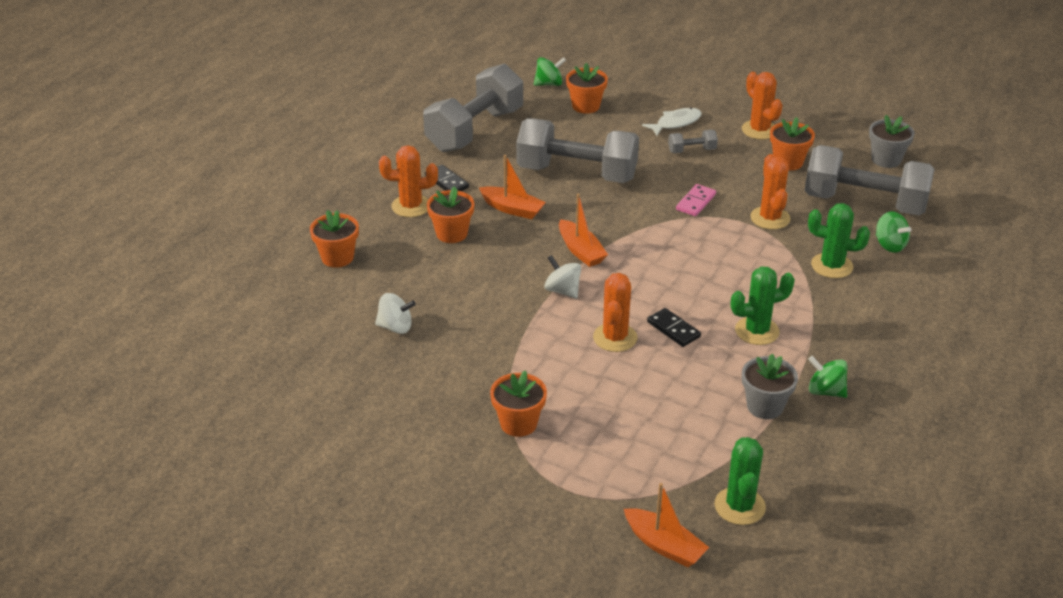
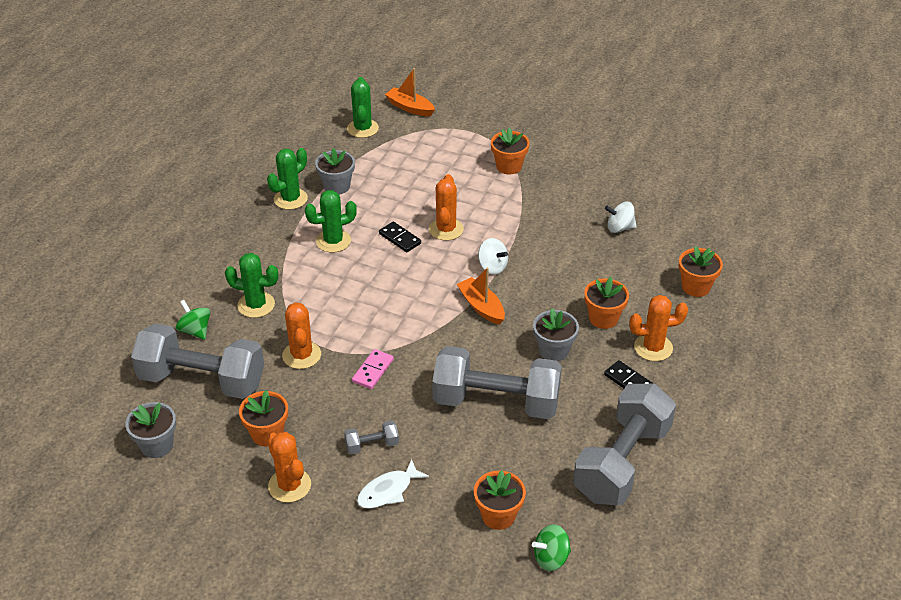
camera: 175 degrees right, 5 degrees up
(512, 209) = (553, 350): orange boat -> grey flower pot
(825, 391) = (290, 199): green spinning top -> green cactus

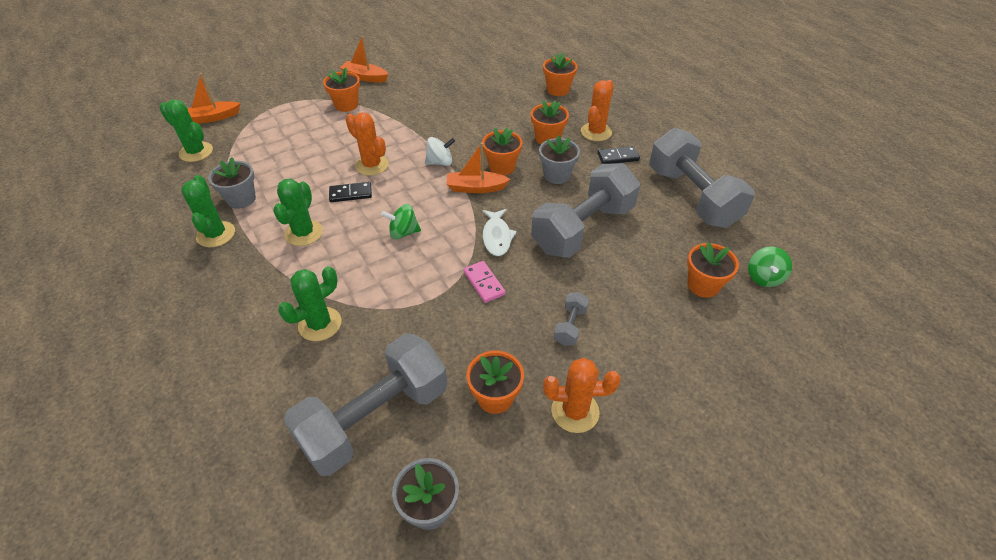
camera: 55 degrees left, 5 degrees up
(195, 330) = (300, 390): green spinning top -> green spinning top (403, 232)
(301, 355) = (419, 322): orange cactus -> none
(388, 491) = (631, 341): white fish -> white fish (497, 237)
(527, 308) = (502, 167): none -> orange flower pot
(562, 152) = (365, 77): none -> orange boat
(619, 228) = (469, 91): white spinning top -> none

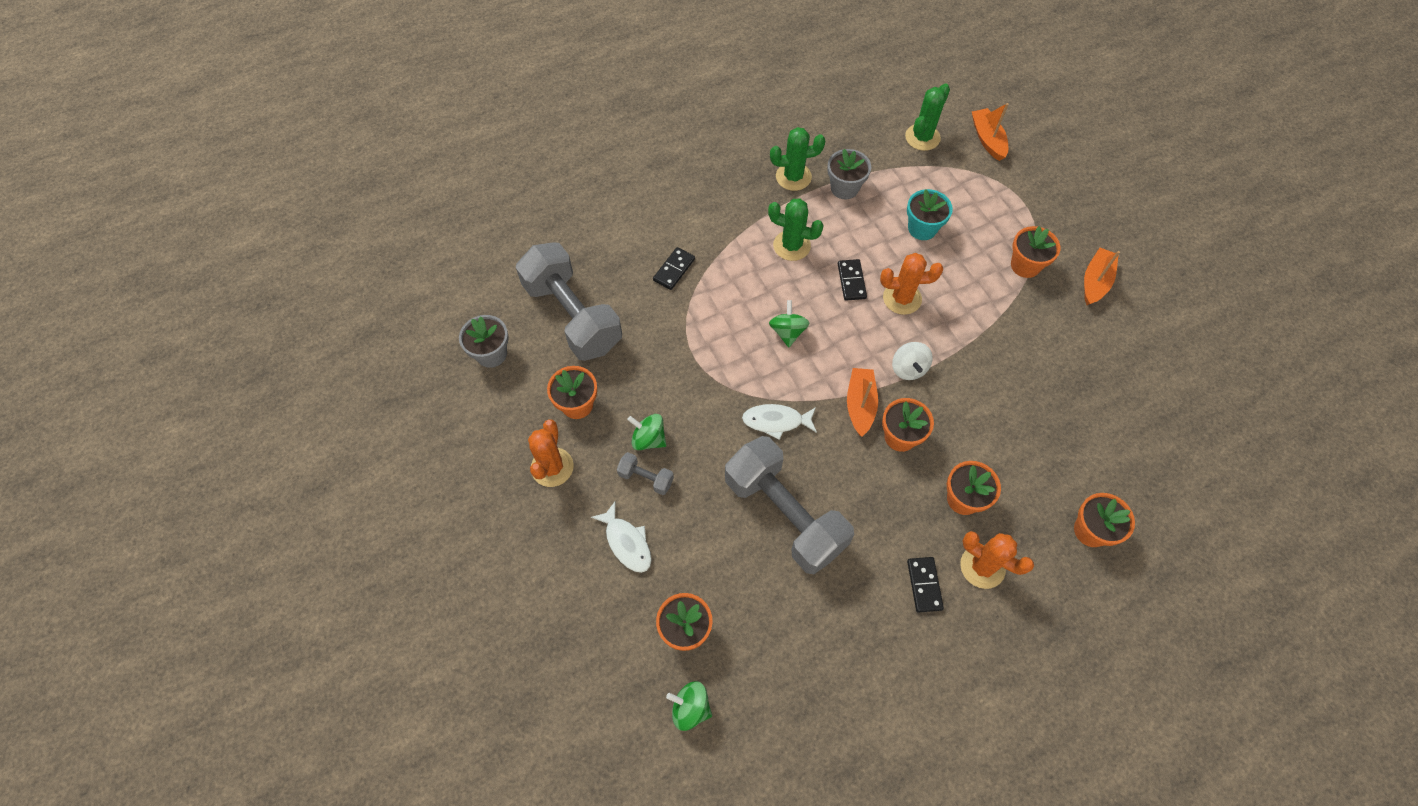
camera: 95 degrees right, 15 degrees up
(300, 153) = (922, 228): none -> turquoise flower pot
(320, 324) = (674, 270): green cactus -> black domino
(372, 165) = (902, 298): orange cactus -> orange cactus turned 45 degrees clockwise
(484, 283) = (710, 404): pink domino -> none
(528, 328) = (648, 439): none -> green spinning top
(557, 175) = (884, 499): grey flower pot -> none
(639, 334) = (626, 542): none -> white fish
(692, 197) = (839, 665): grey dumbbell -> none

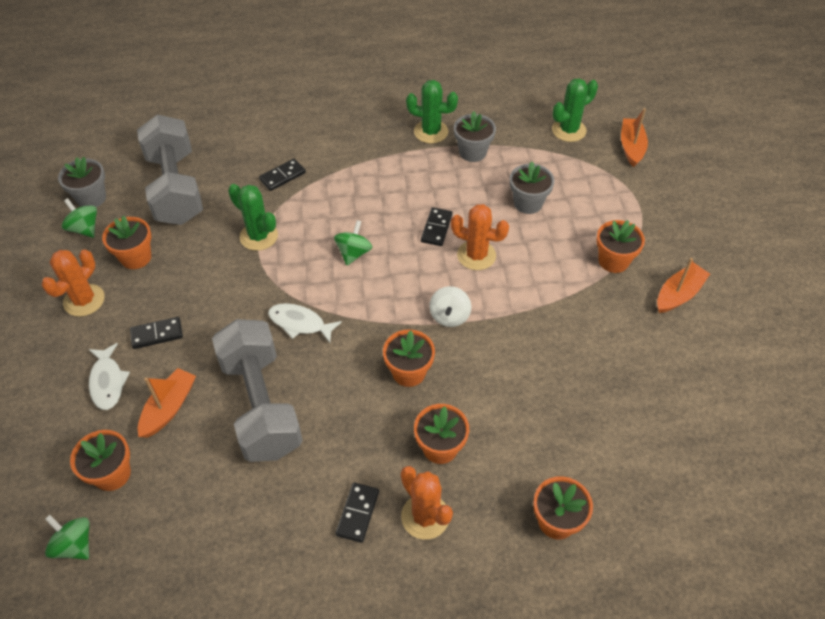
camera: 20 degrees right, 10 degrees down
(646, 478) = (157, 334): grey dumbbell -> black domino
(648, 439) = (179, 303): green spinning top -> green spinning top (84, 229)
(791, 246) = (398, 185): green cactus -> green cactus (259, 236)
(860, 405) = (386, 333): orange boat -> orange boat (169, 408)
(922, 228) = (528, 203): turquoise flower pot -> grey flower pot

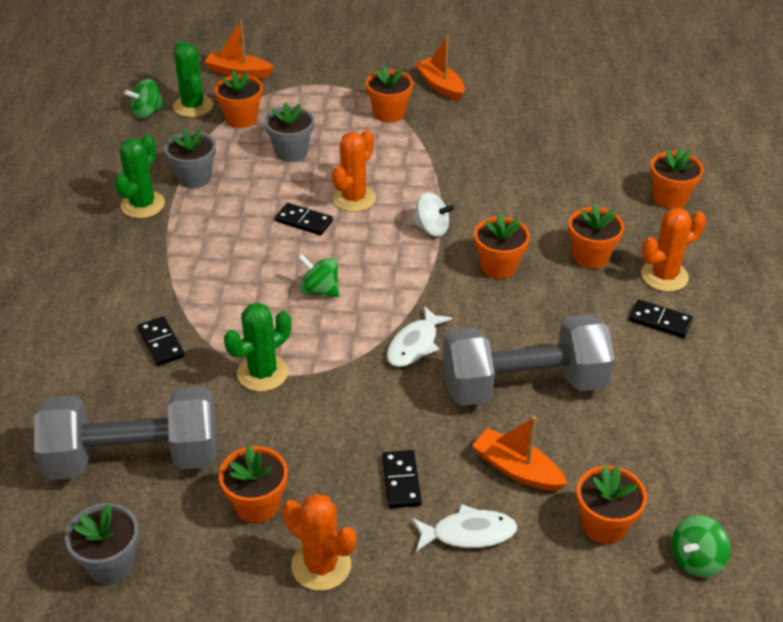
camera: 80 degrees left, 10 degrees down
(84, 229) = (175, 571): green spinning top -> green spinning top (147, 112)
(563, 163) = (241, 119): none -> orange flower pot

